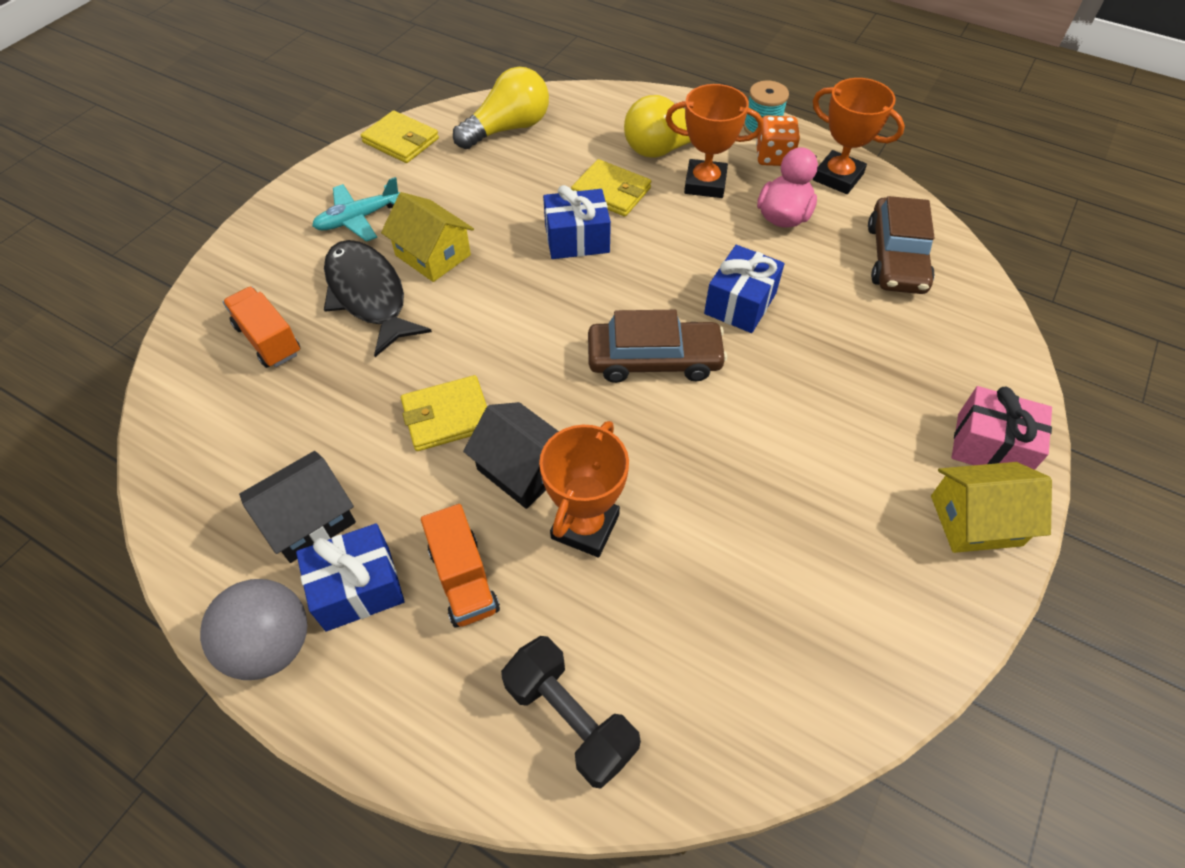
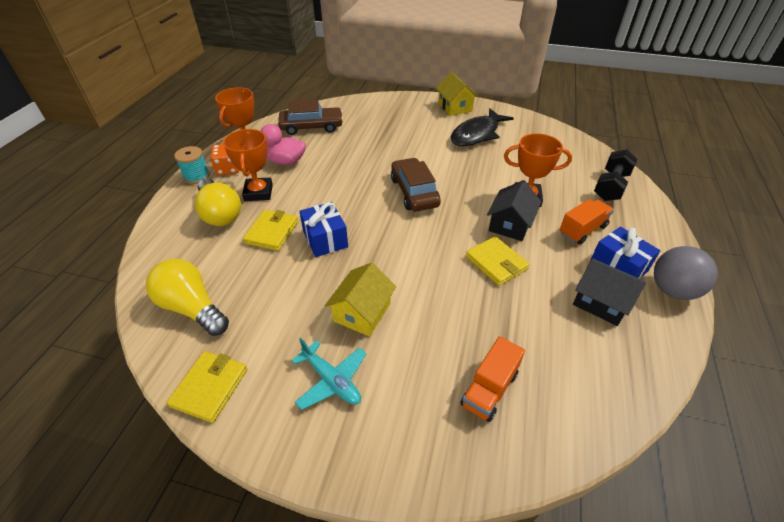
camera: 105 degrees left, 10 degrees down
(369, 296) = (418, 338): black fish -> black fish (477, 134)
(740, 303) = (361, 169): blue gift -> none
(990, 446) = (418, 104): pink gift -> none

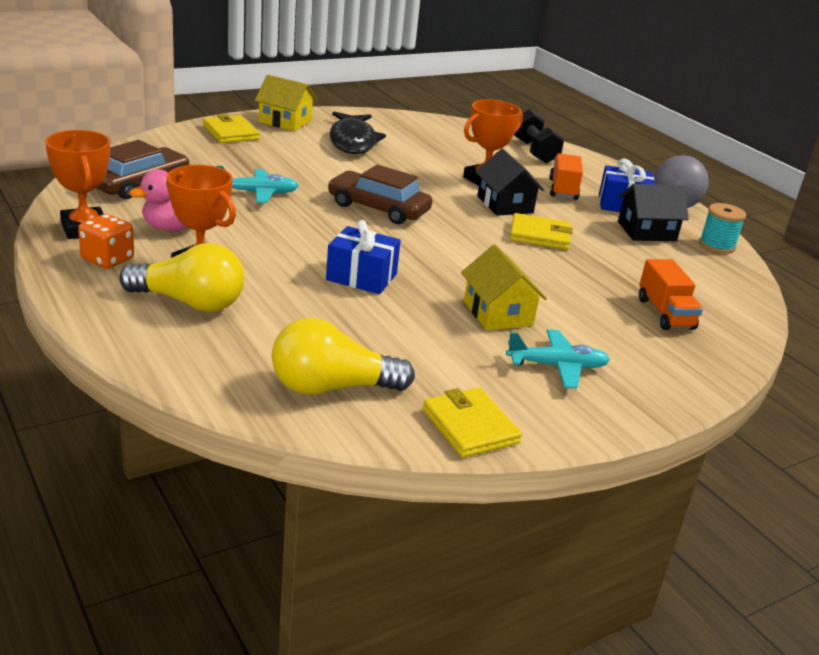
camera: 50 degrees left, 15 degrees down
(196, 176) = (73, 281): turquoise spool -> turquoise spool (717, 245)
(272, 232) = (291, 294): yellow wallet -> yellow wallet (230, 132)
(361, 154) = (258, 193): none -> turquoise plane

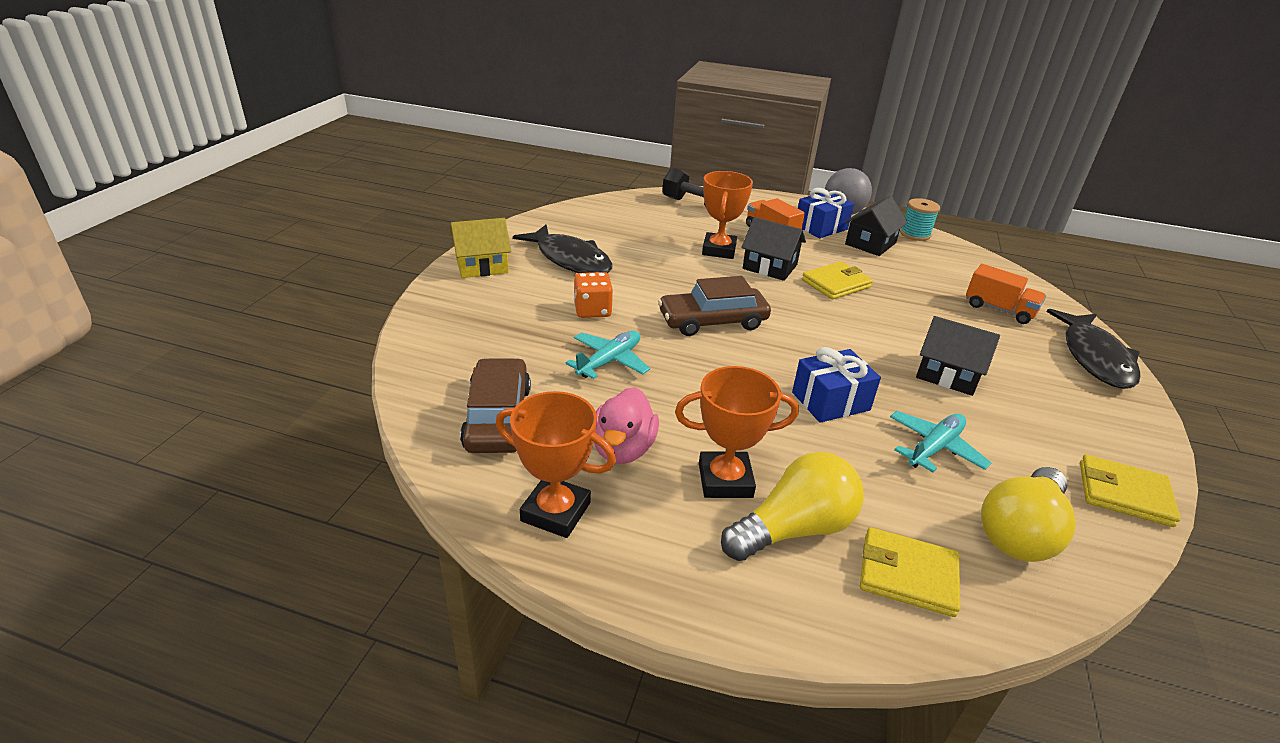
camera: 40 degrees left, 5 degrees up
(107, 259) = (645, 534): orange dice -> orange dice (592, 310)
(230, 132) = (461, 303): yellow wallet -> yellow wallet (907, 575)
(498, 313) = (948, 374): yellow house -> black house
(557, 366) = (1050, 398): turquoise plane -> turquoise plane (934, 448)
(680, 377) = (1094, 358): none -> black fish

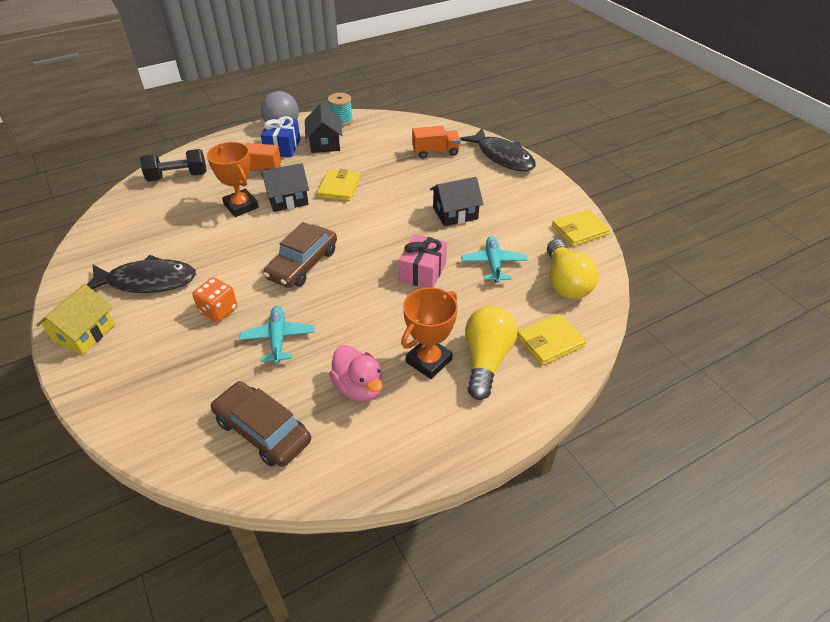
camera: 45 degrees left, 10 degrees up
(555, 512) = (373, 454): orange trophy -> none
(830, 401) = (422, 272): blue gift -> pink gift

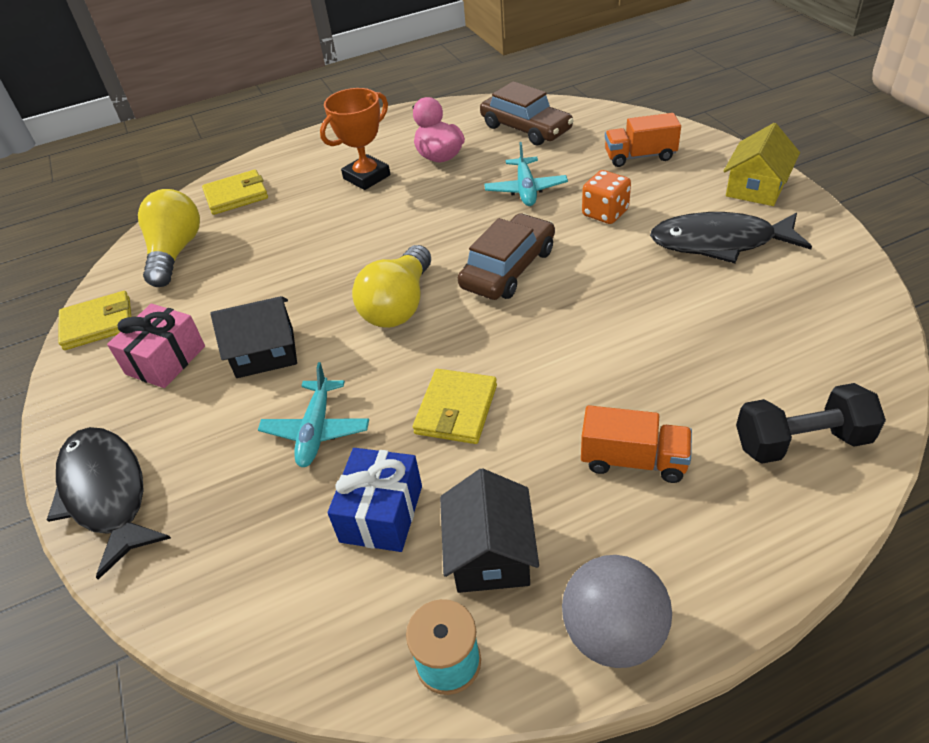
camera: 170 degrees left, 0 degrees up
(241, 206) = (633, 366): orange trophy -> none
(282, 147) = (593, 540): blue gift -> blue gift (381, 513)
(288, 199) = (551, 381): black house -> none
(422, 272) = (346, 261): pink gift -> pink gift (165, 360)
(435, 152) = (238, 513): orange truck -> orange truck (640, 156)
(486, 360) = (309, 179): yellow light bulb -> yellow light bulb (399, 305)
(493, 264) = (249, 273): turquoise plane -> turquoise plane (316, 430)

